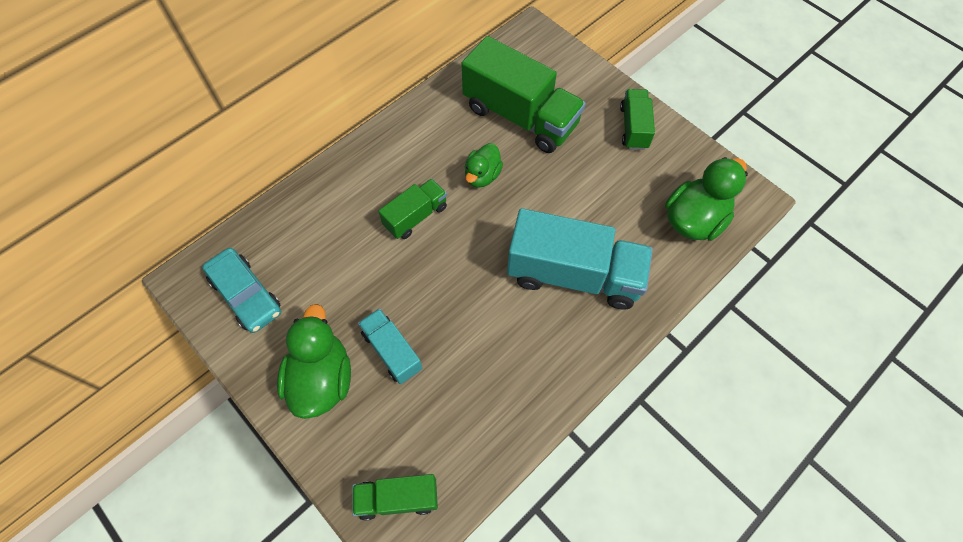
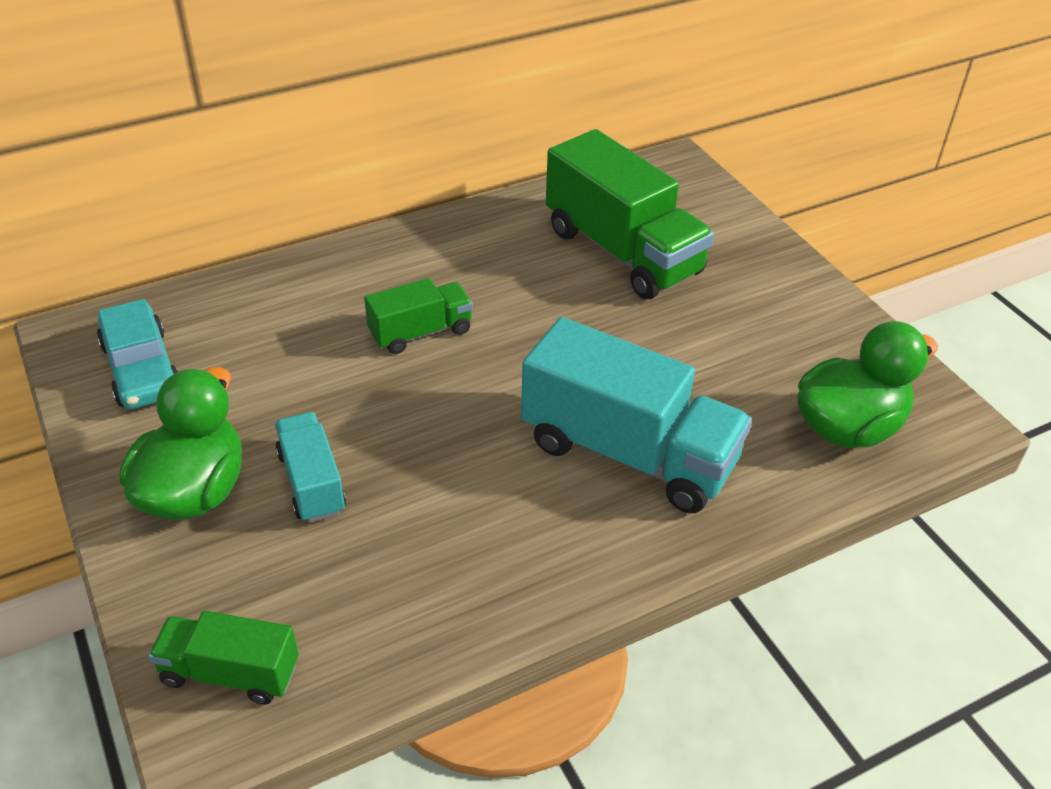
camera: 15 degrees right, 20 degrees down
(482, 176) = (538, 307): green duck -> none
(634, 127) = (790, 297): green truck -> none

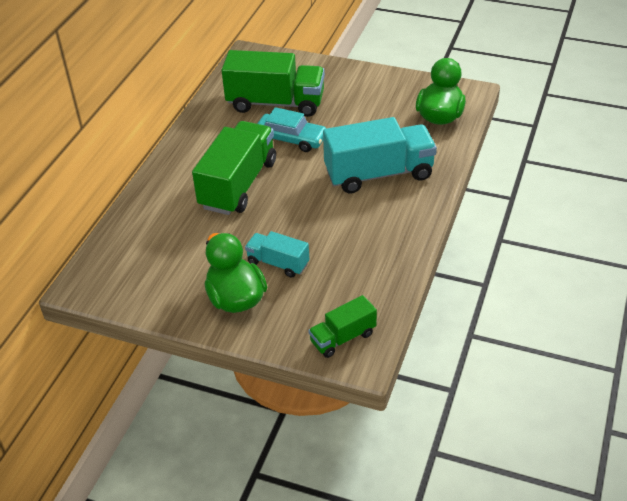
camera: 40 degrees left, 0 degrees up
(141, 369) = (137, 276): turquoise car -> turquoise car (291, 139)
(420, 332) = (238, 184): green truck -> green truck, size x1.90

